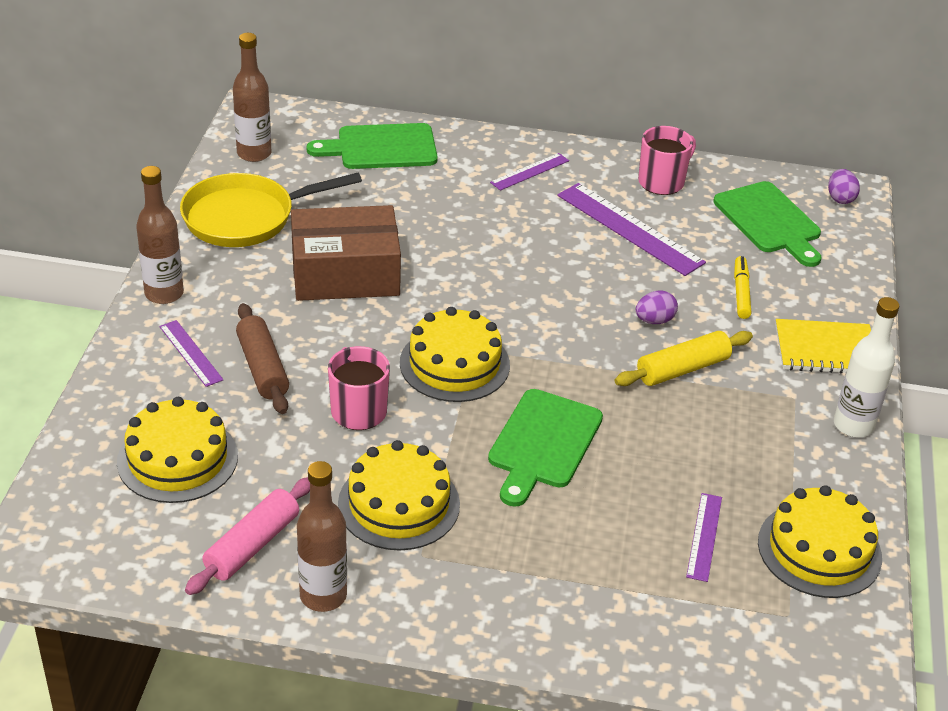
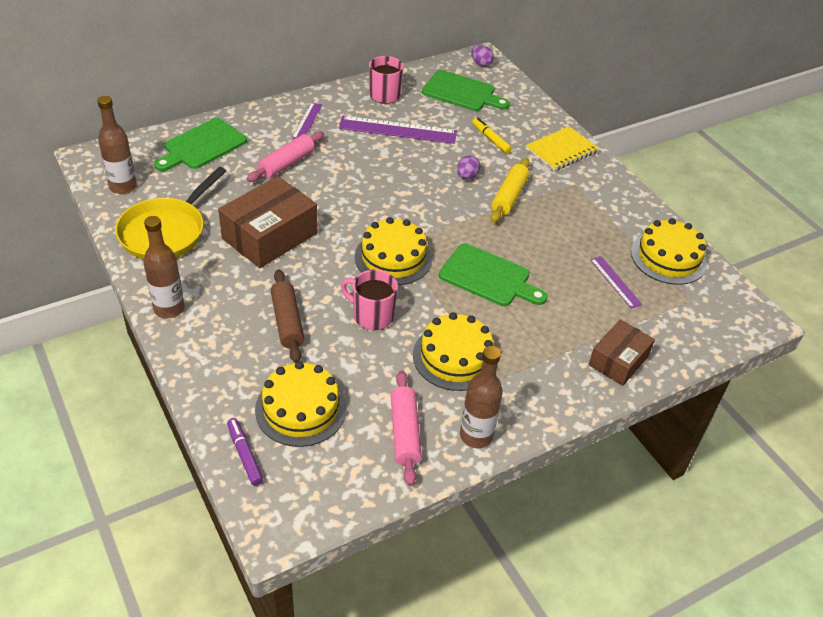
camera: 40 degrees left, 5 degrees up
(77, 469) = (245, 455): none -> purple marker
(191, 353) = (231, 337): purple ruler -> none
(262, 368) = (287, 322): brown rolling pin -> brown rolling pin turned 45 degrees clockwise
(452, 207) = (286, 163): none -> pink rolling pin
(543, 443) = (488, 277): green cutting board -> green cutting board turned 45 degrees counterclockwise
(593, 623) = (618, 360): none -> brown box
(853, 425) = (614, 184): white bottle -> none

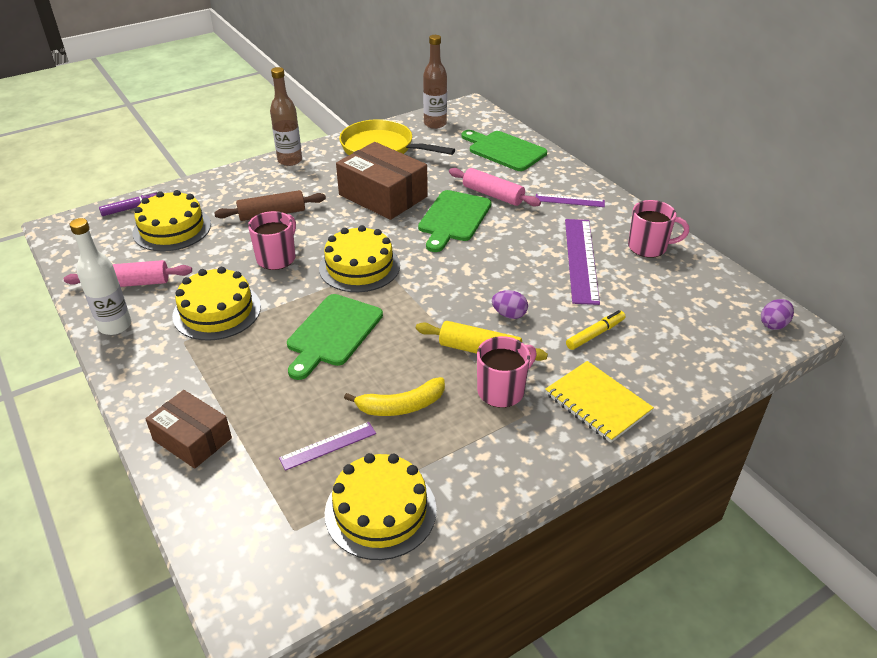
camera: 90 degrees right, 5 degrees down
(462, 92) = (690, 308): green cutting board -> green cutting board (453, 219)
(476, 436) = (115, 326): brown bottle -> white bottle
(552, 191) = (502, 391): none -> pink mug
(571, 242) = (401, 406): none -> yellow banana

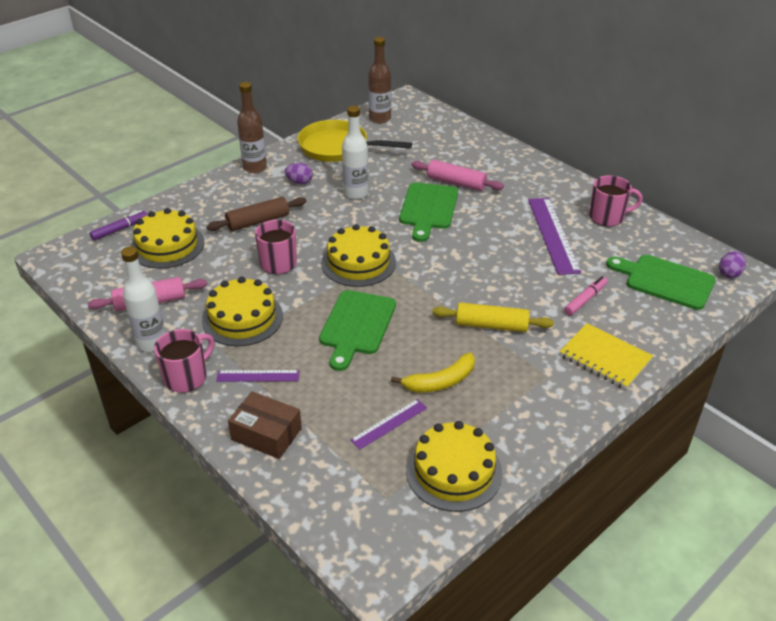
camera: 10 degrees left, 0 degrees up
(383, 196) = (356, 193): brown box -> white bottle
(502, 391) = (522, 358): pink mug -> pink mug (186, 377)
(504, 150) = (452, 139): green cutting board -> green cutting board (665, 281)
(509, 314) = (506, 291): purple egg -> purple egg (299, 182)
(569, 201) = (526, 181): purple ruler -> purple ruler (258, 376)
(595, 334) = (585, 299): yellow marker -> pink marker

